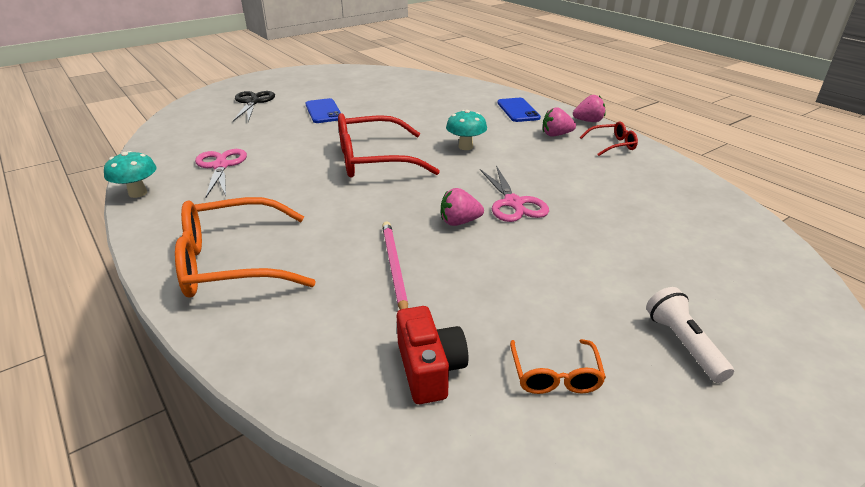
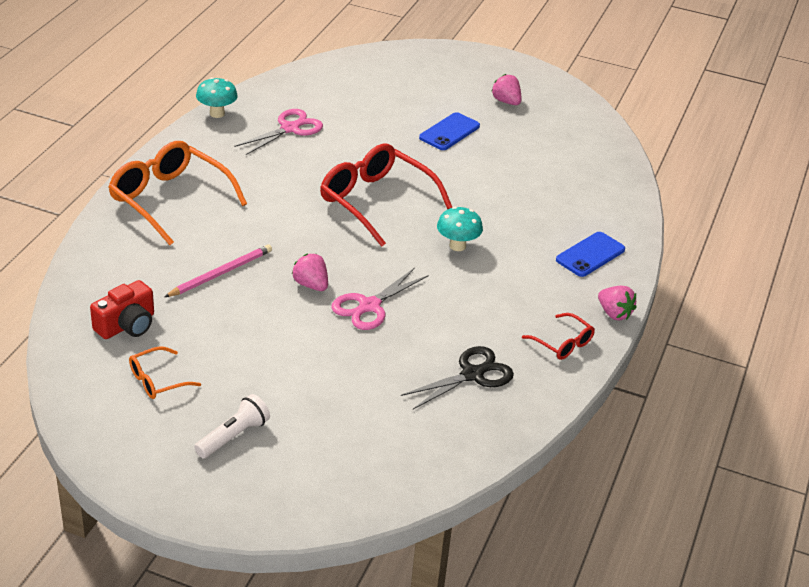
camera: 55 degrees right, 5 degrees up
(253, 102) = (426, 83): black scissors -> black scissors (472, 374)
(556, 135) = (549, 298): pink strawberry -> pink strawberry (506, 101)

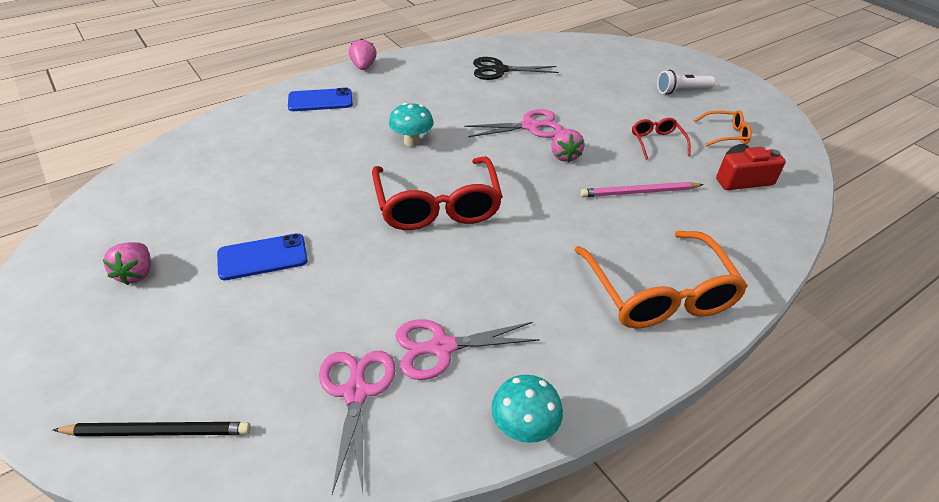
camera: 145 degrees left, 5 degrees up
(316, 99) = (356, 392): none -> pink scissors
(391, 61) = (158, 431): none -> black pencil
(563, 343) = (421, 65): red glasses -> red glasses (656, 142)

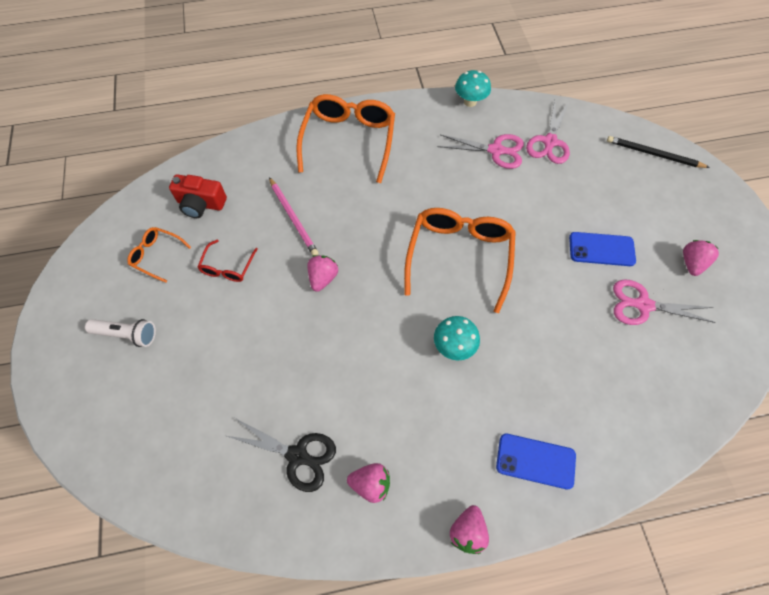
camera: 155 degrees left, 20 degrees up
(437, 206) = (459, 256): red glasses -> orange glasses
(440, 70) = (371, 484): none -> pink strawberry
(530, 126) = (327, 330): pink scissors -> pink scissors (643, 305)
(639, 192) = (293, 218): pink pencil -> pink pencil turned 45 degrees clockwise

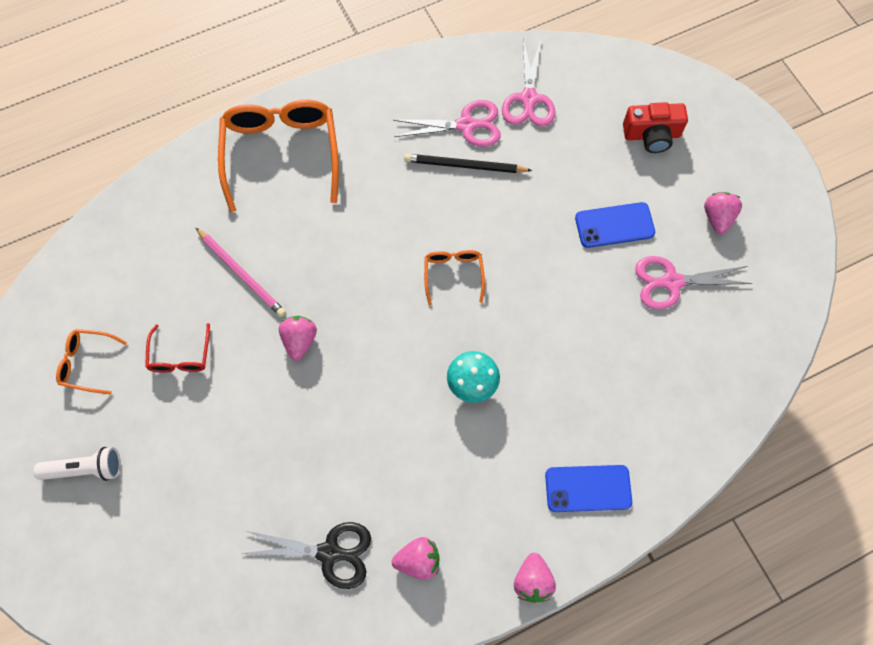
camera: 15 degrees left, 5 degrees up
(201, 204) = (120, 283): red camera -> red camera (651, 135)
(459, 256) = (453, 274): orange glasses -> orange glasses, size x0.49
(470, 102) = (420, 65): turquoise mushroom -> none
(653, 154) = (654, 87): black pencil -> black pencil (464, 165)

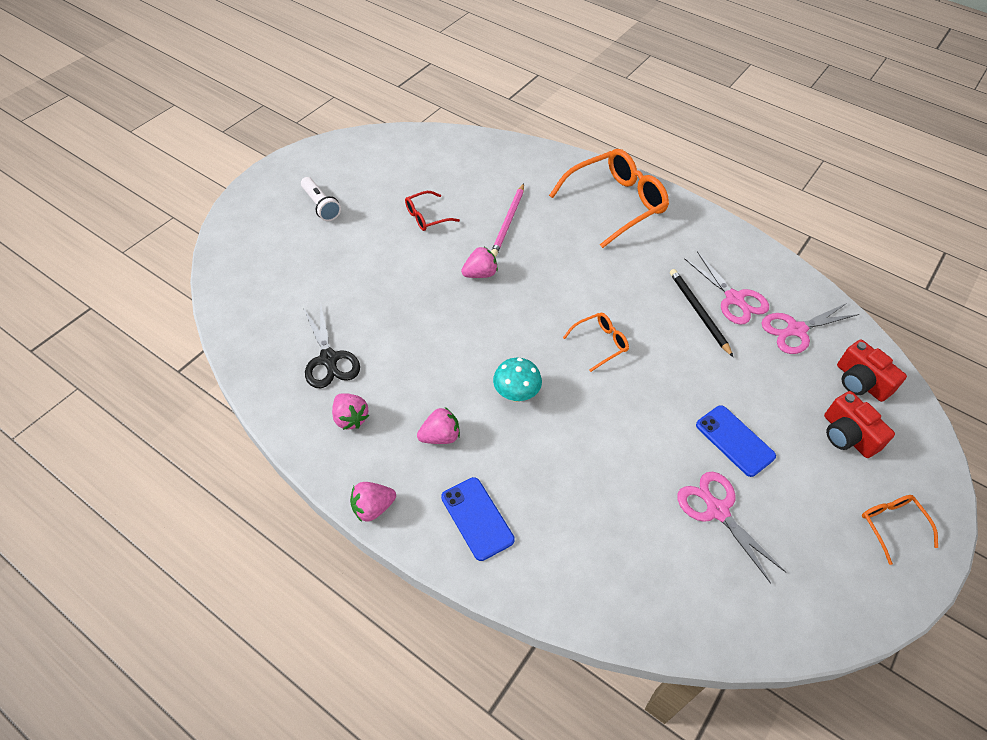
camera: 60 degrees right, 15 degrees down
(87, 363) = (392, 176): orange glasses -> orange glasses (891, 525)
(607, 88) = (860, 382): none -> red camera
(717, 218) = (813, 525): pink strawberry -> pink strawberry (440, 436)

